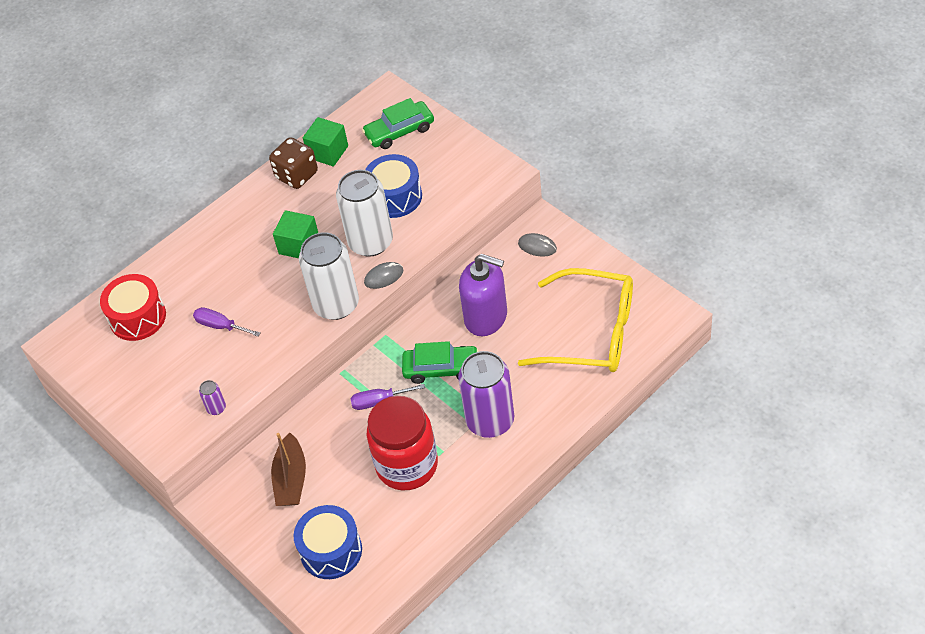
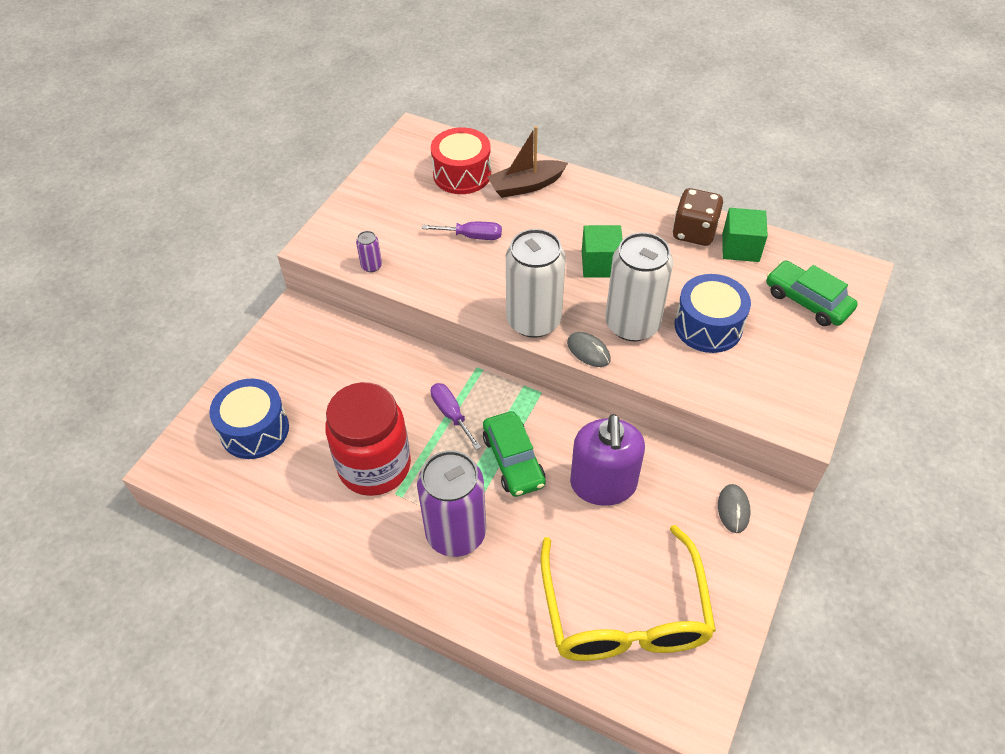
camera: 65 degrees right, 0 degrees up
(220, 326) = (472, 236): purple screwdriver -> purple screwdriver turned 90 degrees clockwise
(291, 479) = (334, 368): brown boat -> brown boat (526, 186)

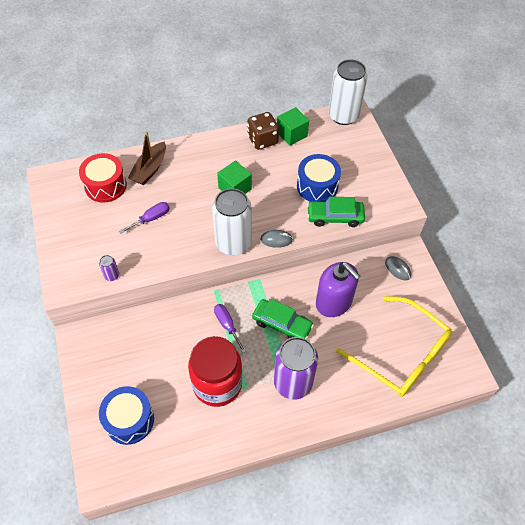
camera: 45 degrees left, 5 degrees up
(451, 414) = (227, 325): purple screwdriver -> purple screwdriver turned 45 degrees clockwise
(632, 324) = (282, 210): white can -> white can (343, 116)
(807, 301) = (346, 142): green car -> green car (335, 217)

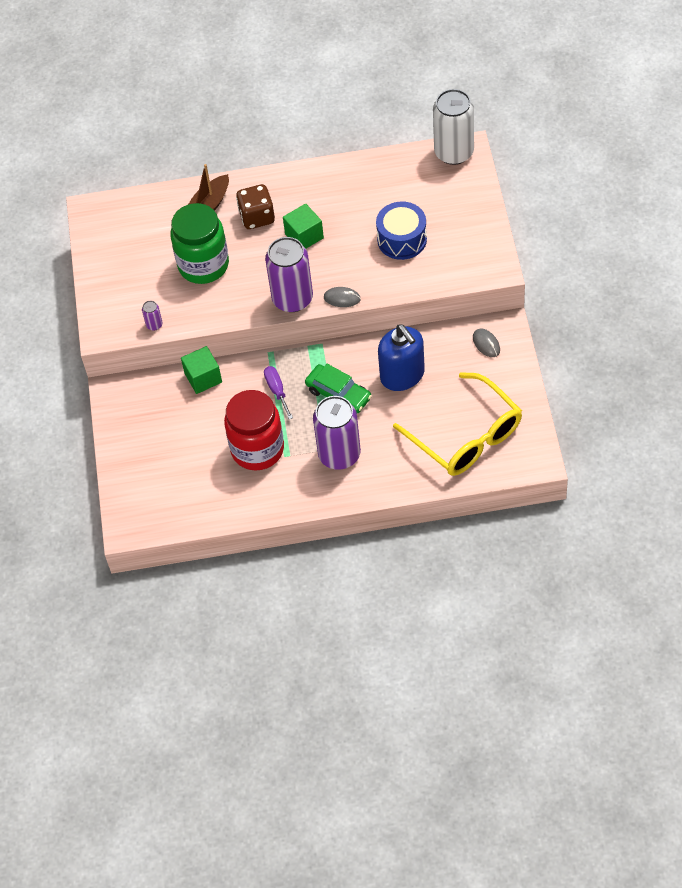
camera: 15 degrees right, 0 degrees up
(105, 185) = (155, 223): red drum -> none
(129, 420) = (161, 476): blue drum -> none
(151, 218) = (203, 265): purple screwdriver -> green jar
(233, 243) = (292, 299): white can -> purple can
(262, 140) = (347, 178): brown dice -> brown dice (257, 217)
(292, 134) = (384, 173): green cube -> green cube (203, 378)
(334, 302) = (402, 375): purple soap dispenser -> blue soap dispenser
(335, 217) = (415, 277): green car -> none

